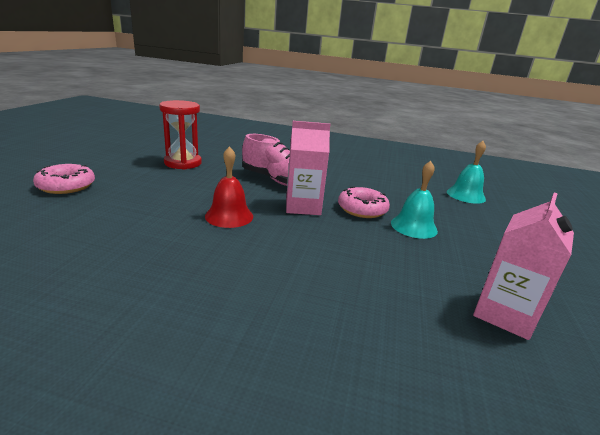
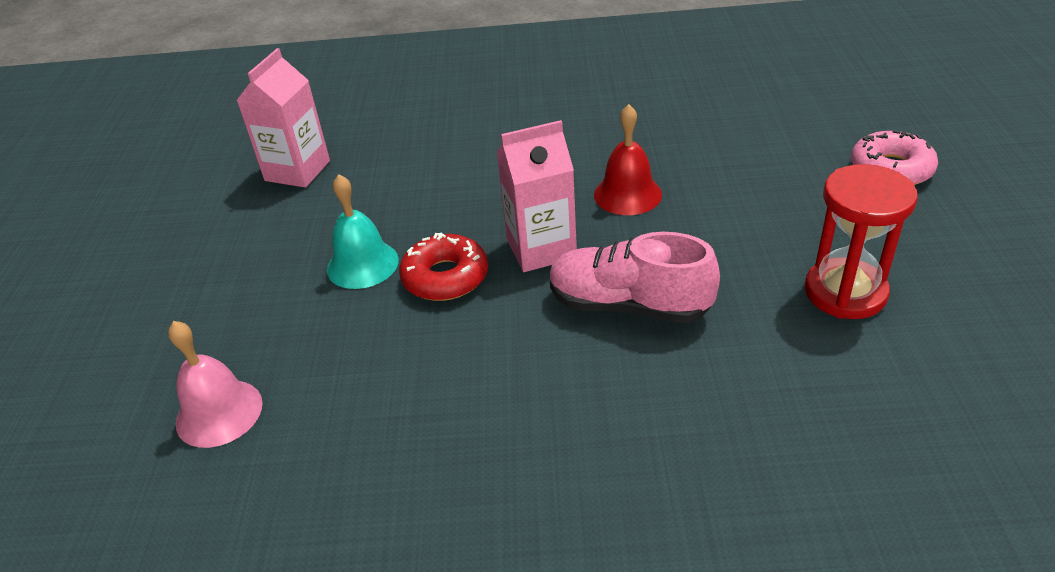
camera: 170 degrees right, 15 degrees up
(362, 209) = (445, 277): pink donut -> red donut
(465, 195) = (219, 413): turquoise bell -> pink bell

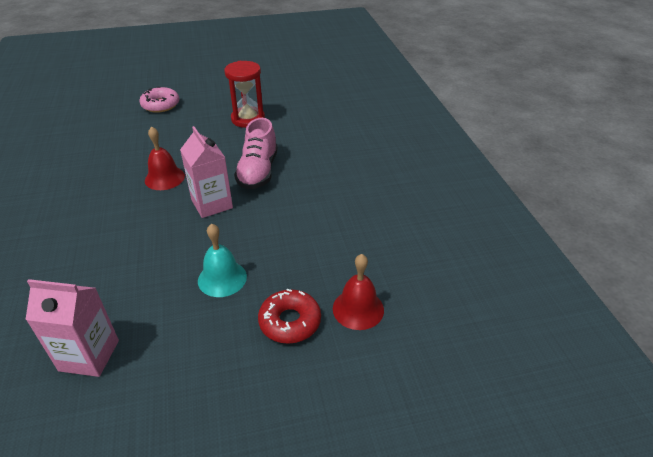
camera: 105 degrees left, 0 degrees up
(219, 413) = (358, 309): pink bell -> red bell
(445, 277) = (236, 237): red donut -> red donut (290, 322)

